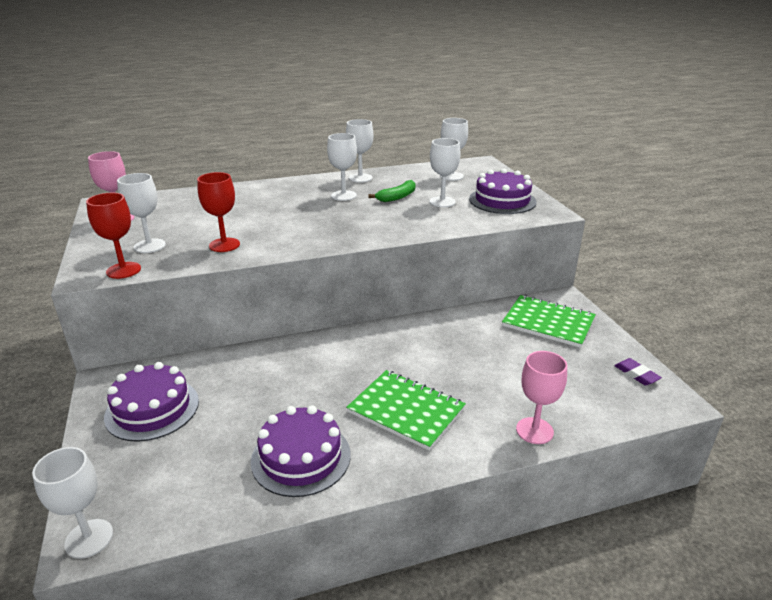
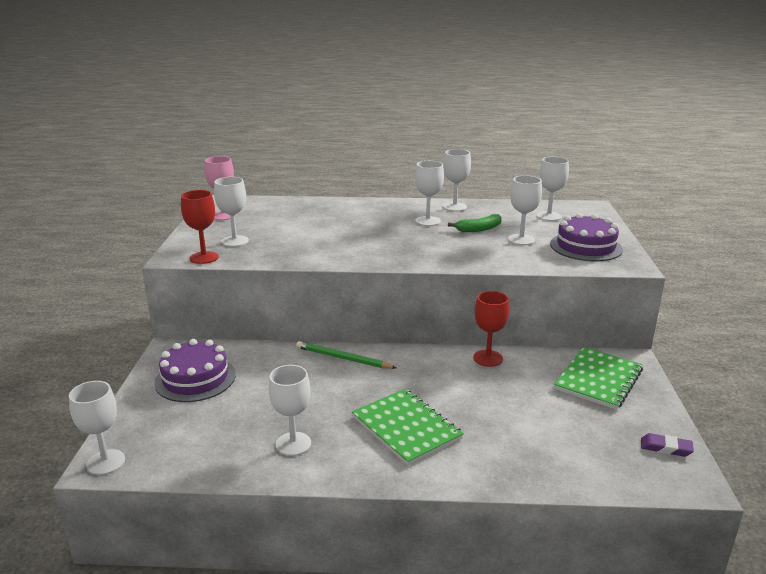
camera: 20 degrees right, 5 degrees down
(224, 245) = (295, 249): red goblet -> red goblet (488, 358)
(301, 457) = (293, 444): purple cake -> white goblet
(304, 351) = (343, 358): none -> green pencil
(534, 430) = (520, 473): pink goblet -> none
(548, 322) = (598, 379): green notebook -> green notebook turned 75 degrees clockwise
(636, 374) = (666, 448): purple eraser -> purple eraser turned 60 degrees counterclockwise

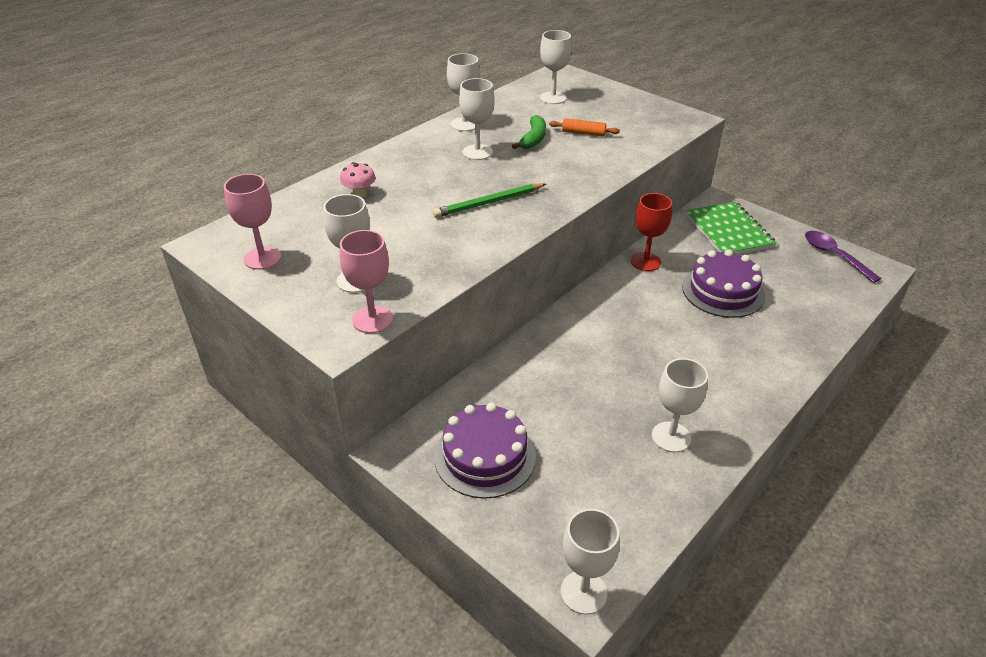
camera: 50 degrees left, 15 degrees up
(204, 257) = (372, 319): red goblet -> pink goblet
(322, 212) = (359, 194): none -> pink mushroom
(343, 358) = (557, 338): green pencil -> green pencil (489, 203)
(406, 428) = (705, 358): green notebook -> none
(521, 240) = (583, 133): white goblet -> orange rolling pin
(585, 246) = (634, 116): purple cake -> purple cake (723, 291)
(666, 448) = (834, 256): purple eraser -> purple spoon

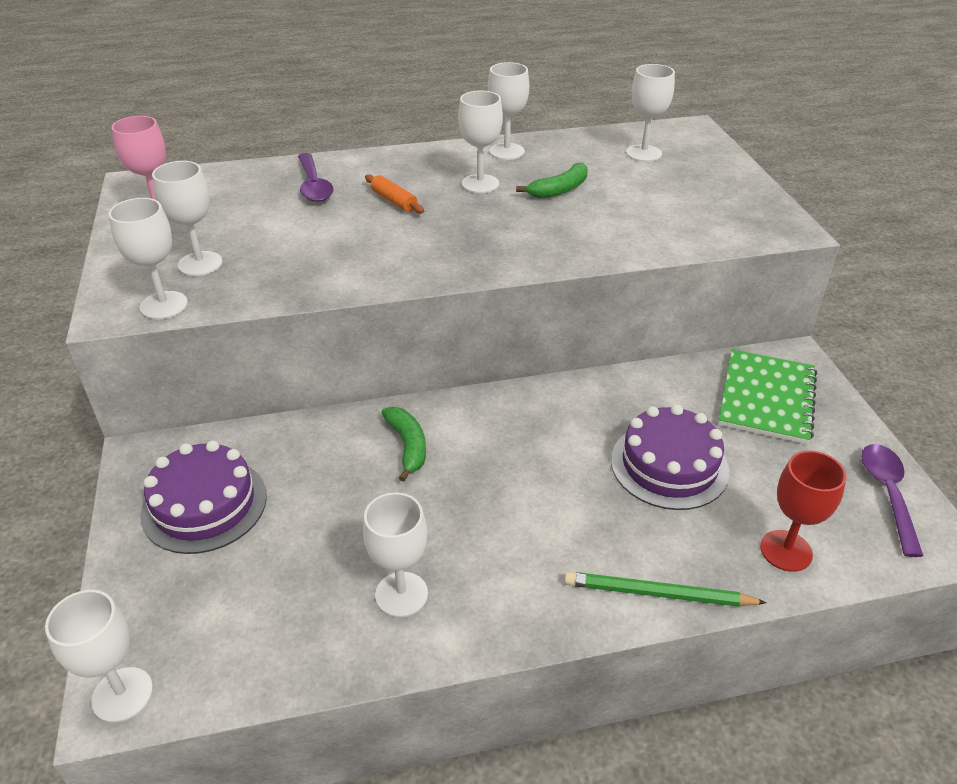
camera: 35 degrees right, 0 degrees up
(359, 194) = (314, 185): pink mushroom -> purple spoon
(372, 319) = (164, 305): pink goblet -> white goblet
(489, 203) = (420, 239): green pencil -> green pencil (658, 594)
(569, 352) = (408, 446): none -> green banana
(583, 133) = (626, 202): orange rolling pin -> orange rolling pin (394, 201)
(645, 262) = (613, 389): red goblet -> red goblet (786, 551)

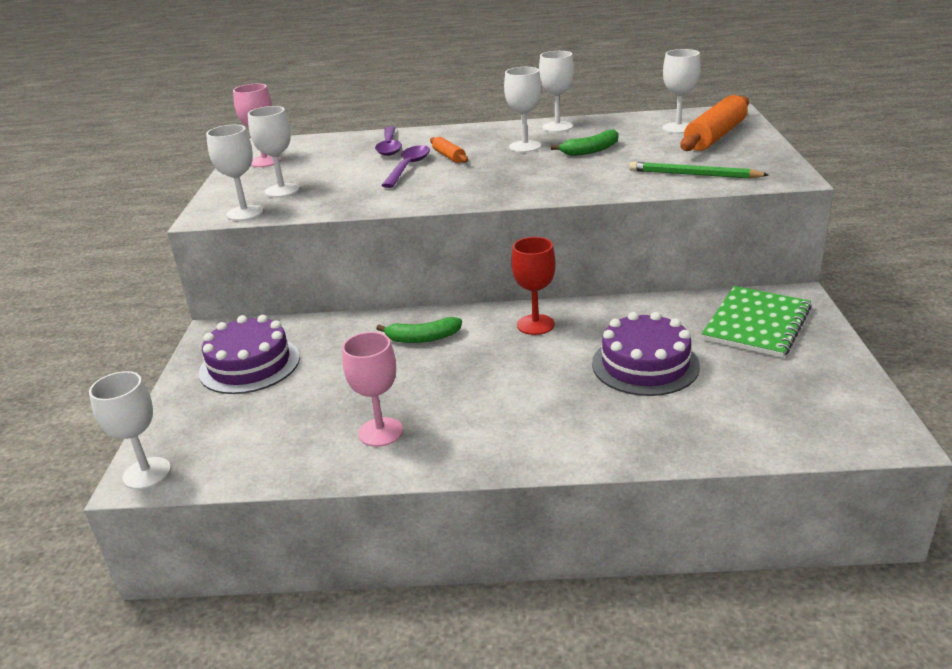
camera: 15 degrees right, 10 degrees down
(401, 594) = (380, 432): white goblet -> pink goblet
(408, 446) = (422, 338): green banana -> green banana turned 90 degrees clockwise
(658, 594) = (599, 450): green pencil -> green pencil (693, 174)
(688, 166) = (715, 136): none -> orange rolling pin
(786, 551) = (731, 431): red goblet -> red goblet (535, 325)
(887, 494) = (849, 398): purple spoon -> purple spoon (408, 167)

